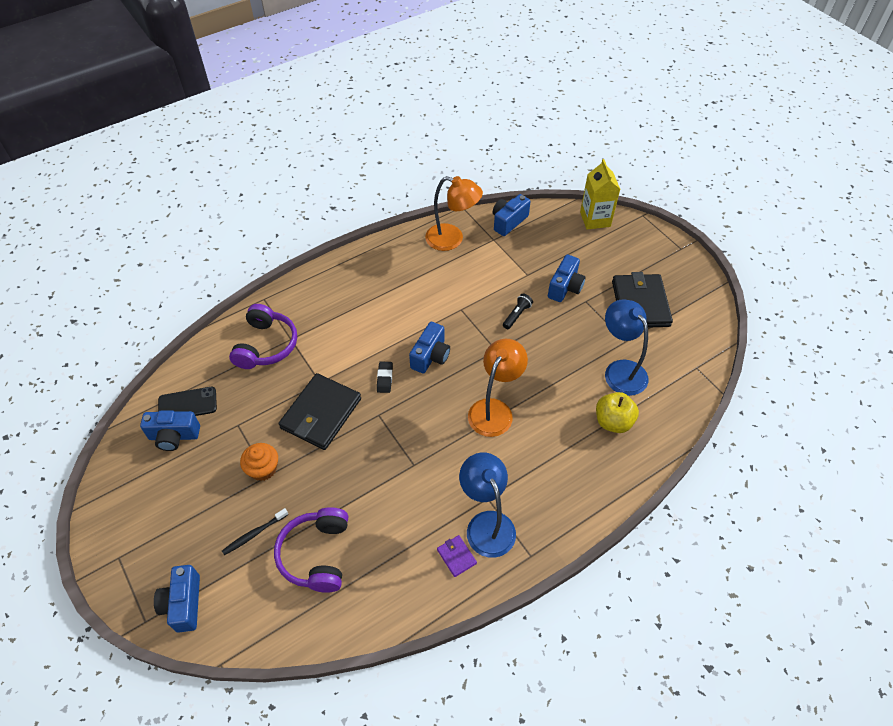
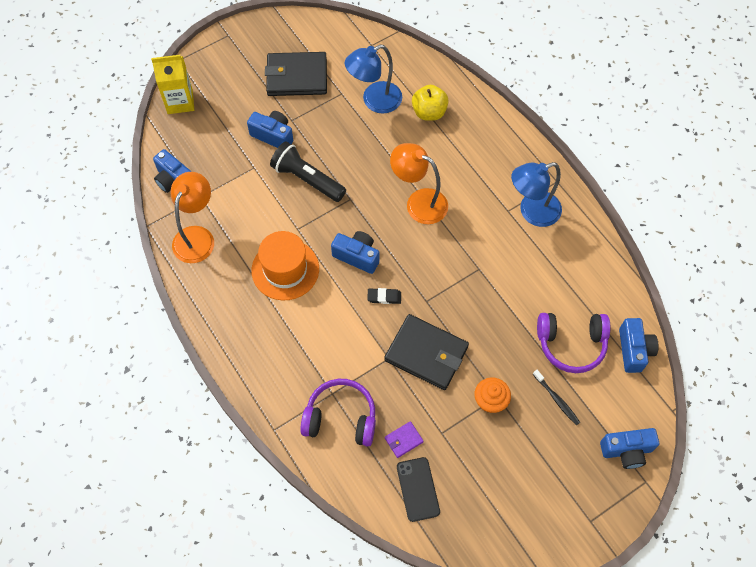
camera: 90 degrees left, 10 degrees up
(174, 436) = (457, 495): blue camera -> blue camera (633, 350)
(417, 301) = (285, 269): none -> orange hat
(456, 556) = (562, 235): purple wallet -> purple wallet (403, 440)
(517, 315) = (307, 179): black flashlight -> black flashlight, size x1.95

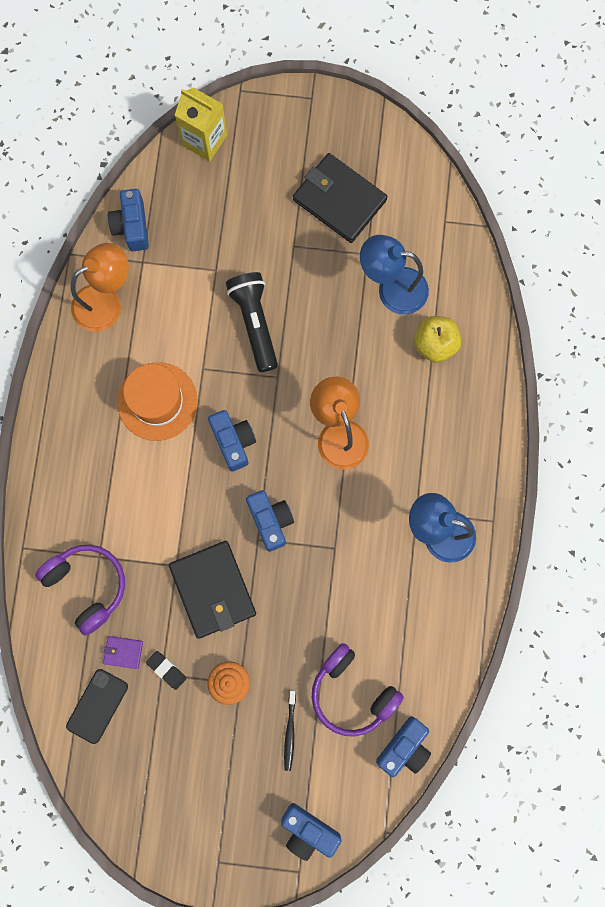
camera: 40 degrees right, 15 degrees up
(273, 136) = (262, 249): blue camera -> blue camera (270, 521)
(384, 297) = (222, 503): black eraser -> black eraser (166, 670)

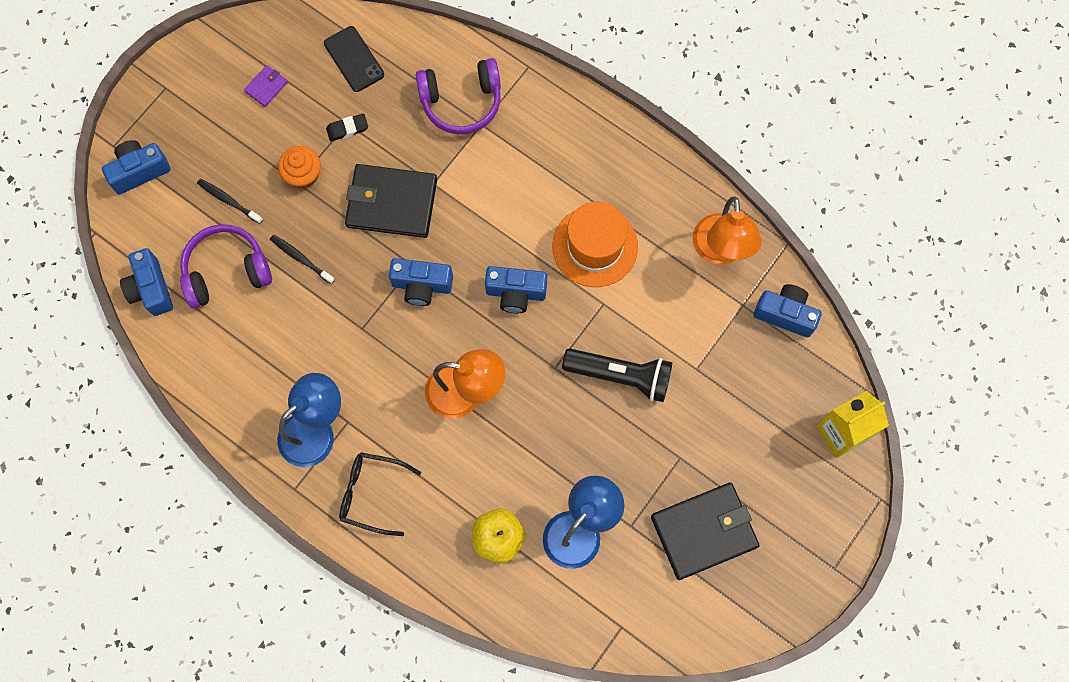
camera: 120 degrees right, 5 degrees down
(123, 652) = (385, 102): purple wallet -> purple wallet (266, 87)
(305, 635) = (301, 259): none -> black toothbrush
(460, 459) = (371, 493): none -> black glasses

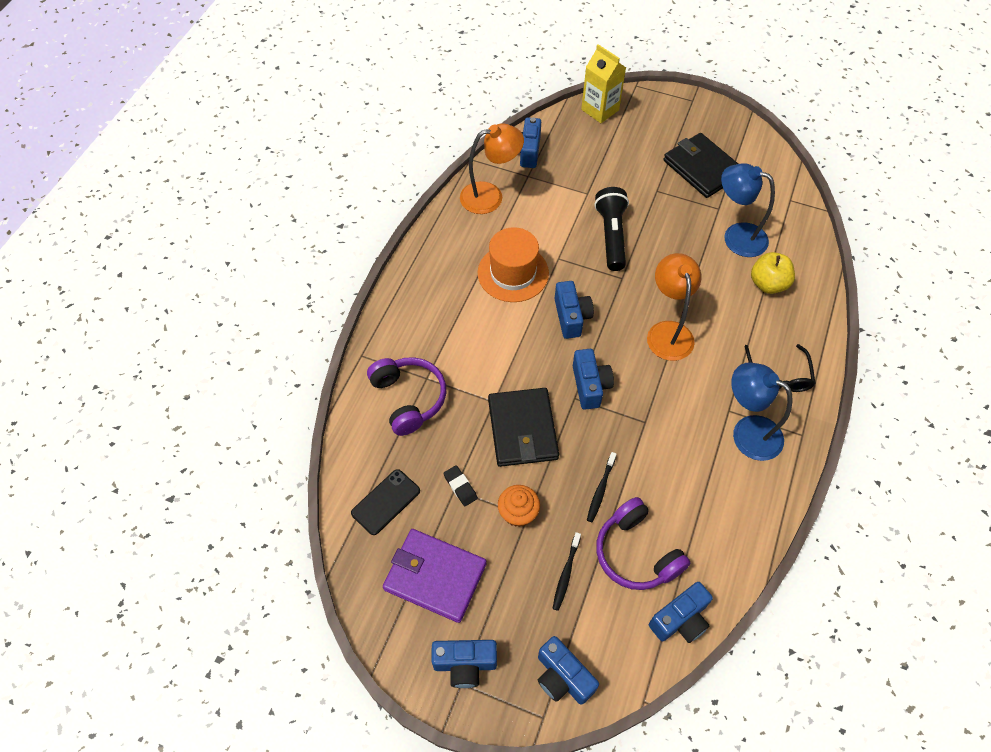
camera: 105 degrees left, 15 degrees down
(179, 94) = (465, 664): none -> blue camera
(266, 87) = (435, 576): purple wallet -> purple wallet, size x2.28

